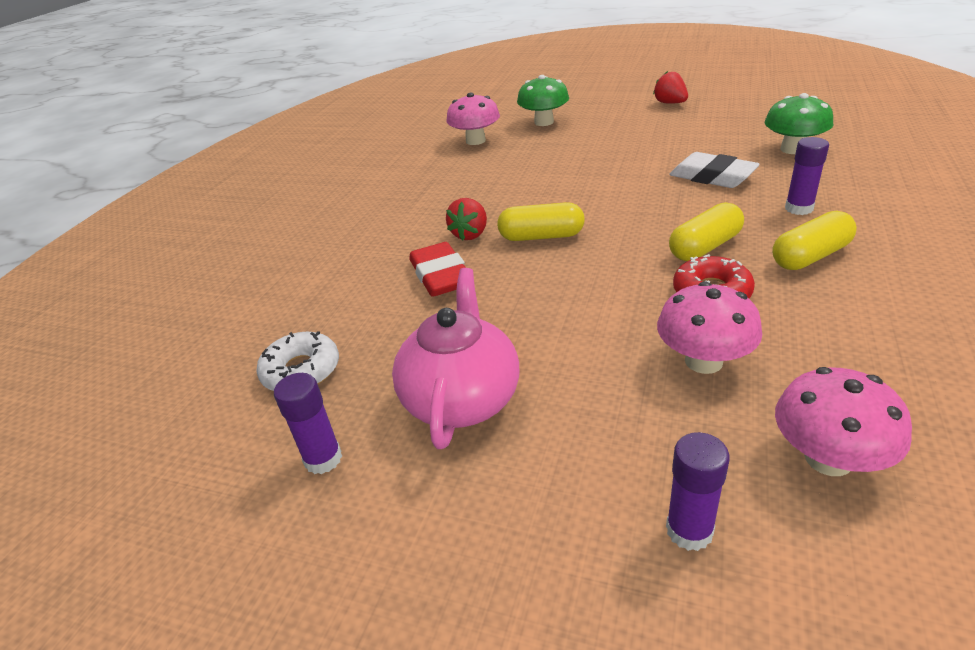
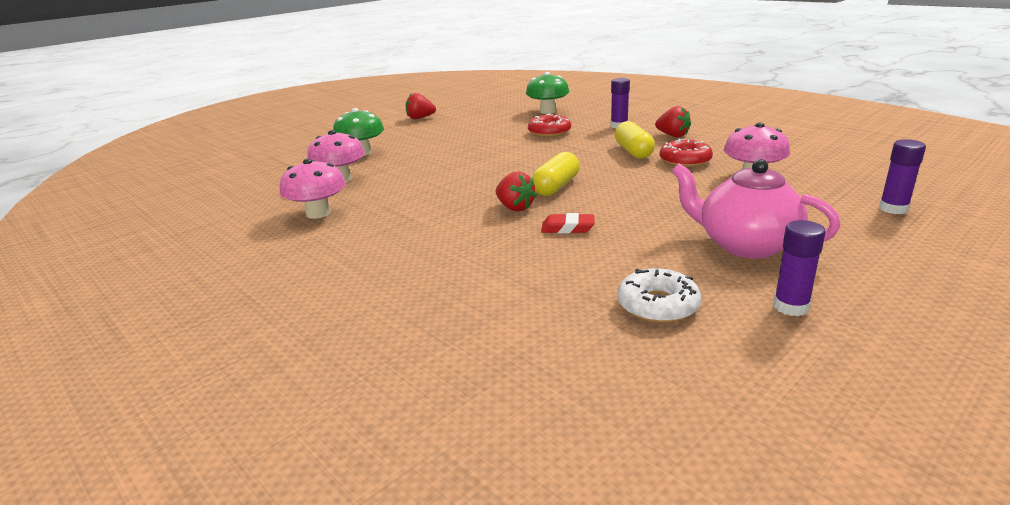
camera: 65 degrees left, 10 degrees down
(441, 276) = (567, 228): red eraser -> red eraser, size x0.61
(712, 176) = (549, 132): white eraser -> red donut
(810, 256) = (672, 135): yellow capsule -> red strawberry
(828, 458) = (847, 172): pink mushroom -> pink mushroom (318, 213)

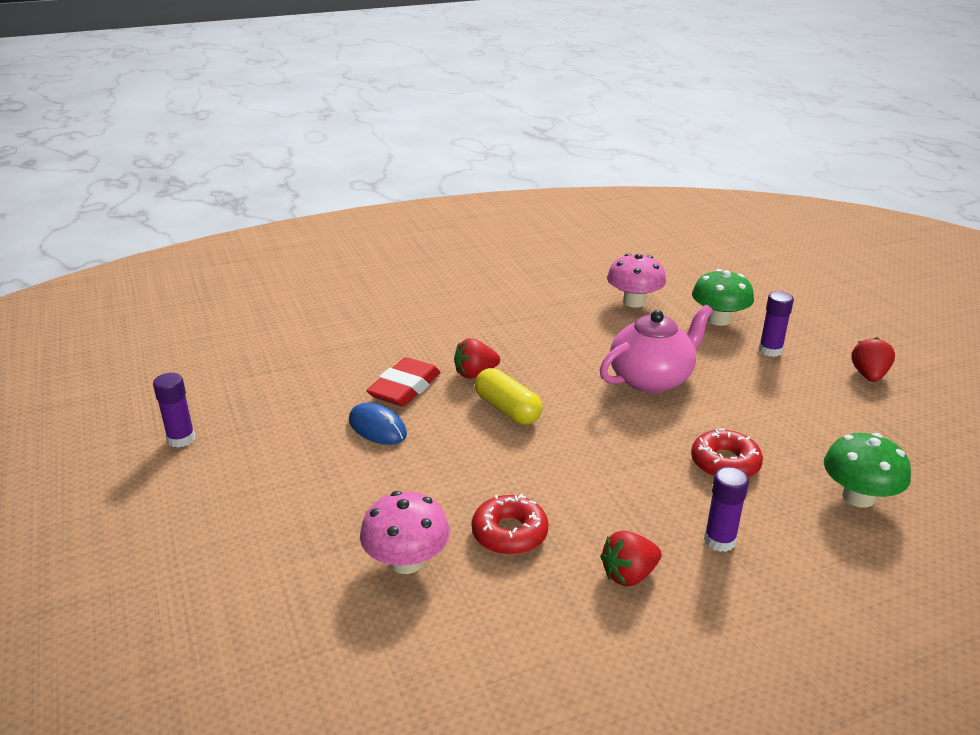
camera: 110 degrees right, 5 degrees up
(318, 213) = (551, 287): pink mushroom -> none
(567, 228) = (405, 388): red eraser -> red eraser, size x1.63
(633, 151) = (581, 504): yellow capsule -> none
(638, 222) = (377, 427): none -> blue mouse
(658, 305) = (251, 387): white donut -> none
(745, 245) = (274, 465): pink teapot -> pink teapot (651, 379)
(893, 209) = (219, 616): purple glue stick -> purple glue stick (770, 350)

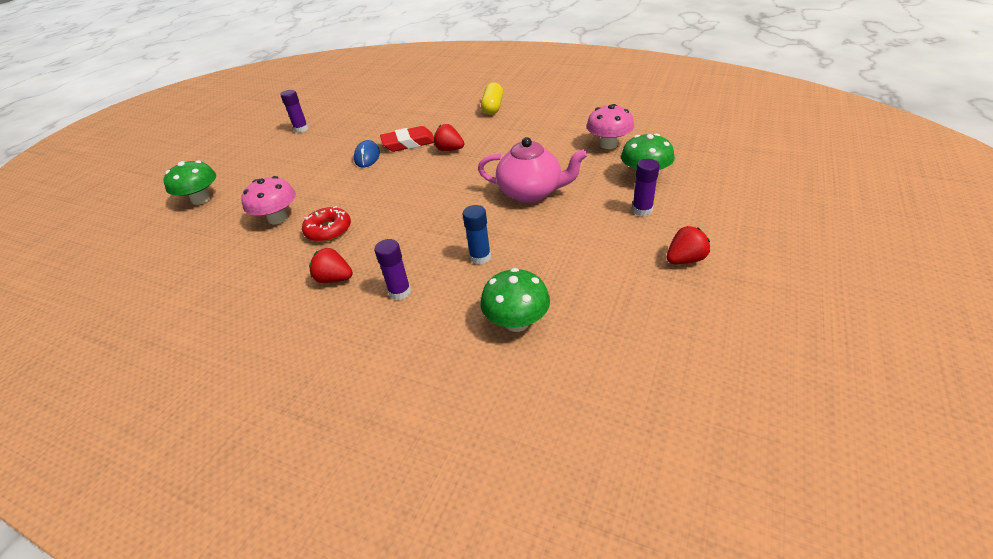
camera: 50 degrees right, 10 degrees up
(208, 614) = (201, 199): none -> green mushroom
(507, 409) = (431, 174): yellow capsule -> yellow capsule (493, 107)
(725, 463) = (480, 257): red donut -> blue glue stick

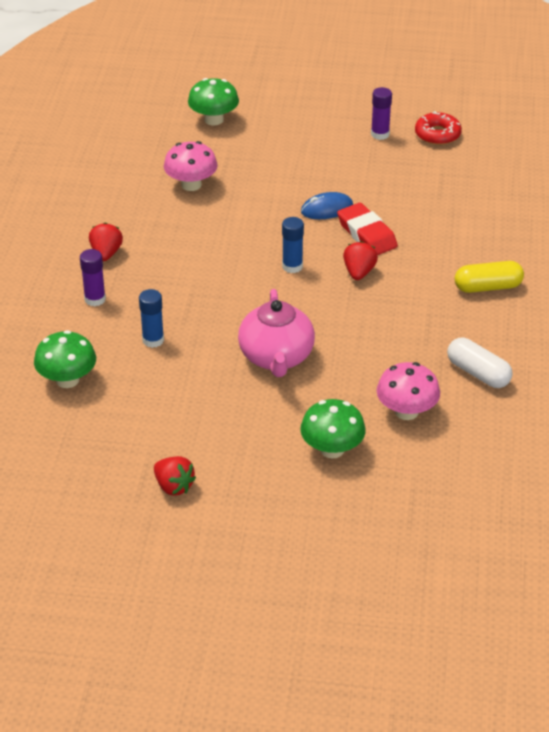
camera: 70 degrees right, 0 degrees up
(328, 230) = (178, 226): red donut -> red donut (437, 134)
(424, 176) = (292, 266): none -> blue glue stick
(576, 117) = (478, 373): none -> white capsule
(642, 210) = (258, 450): purple glue stick -> none

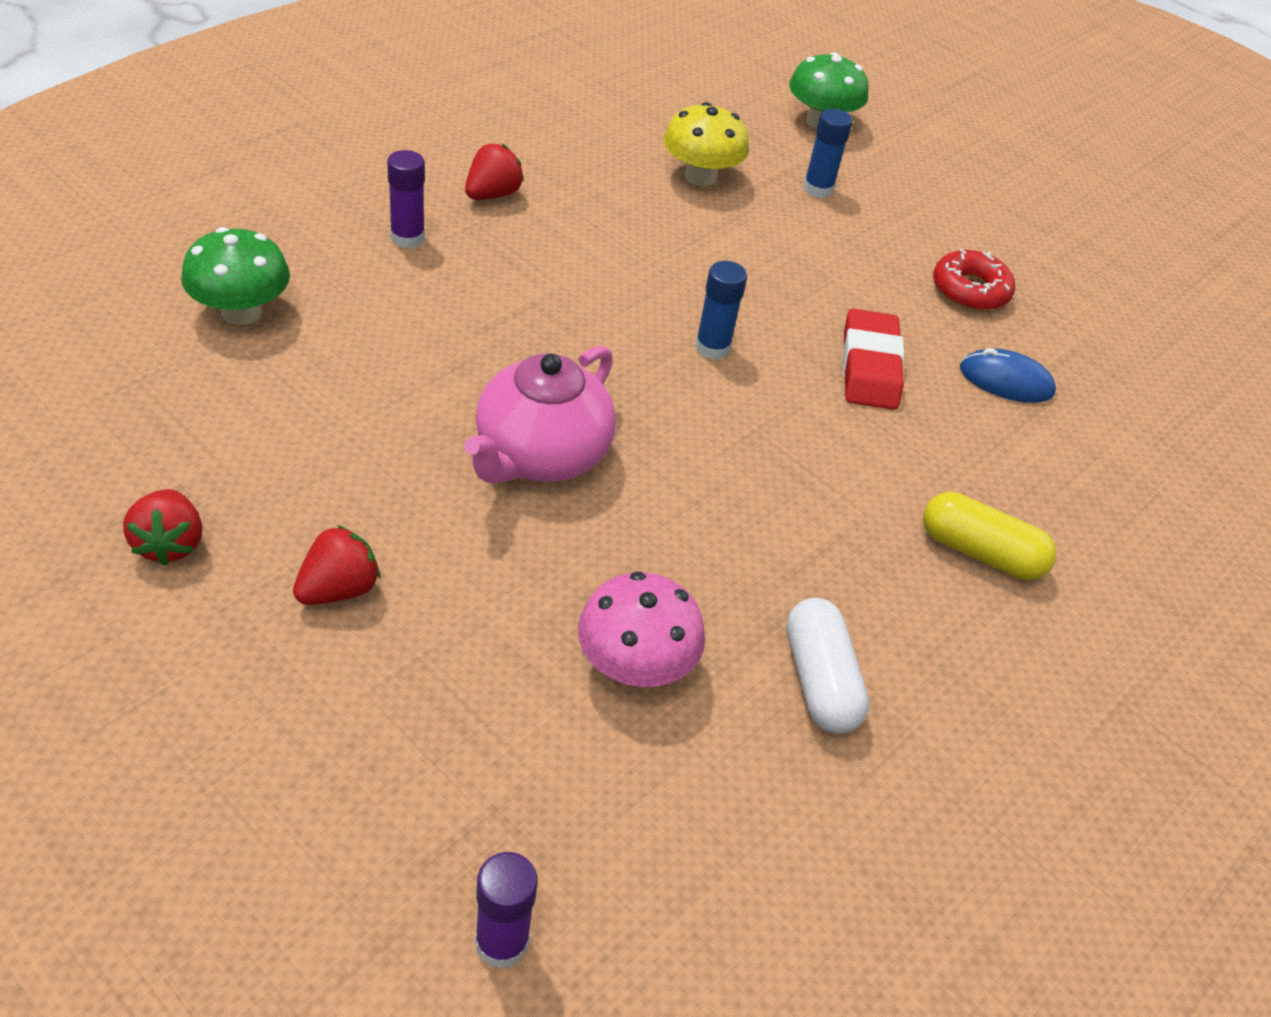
camera: 30 degrees right, 5 degrees up
(153, 340) = (410, 329): blue glue stick -> blue glue stick (818, 189)
(191, 185) = (700, 176): pink mushroom -> yellow mushroom
(327, 209) = (848, 303): blue mouse -> blue mouse (1006, 381)
(332, 449) = (452, 646): green mushroom -> none
(359, 272) = (799, 411): red strawberry -> red strawberry (338, 589)
(380, 134) = (1033, 252): purple glue stick -> purple glue stick (501, 942)
(437, 134) = (1121, 297): red donut -> red donut (970, 290)

